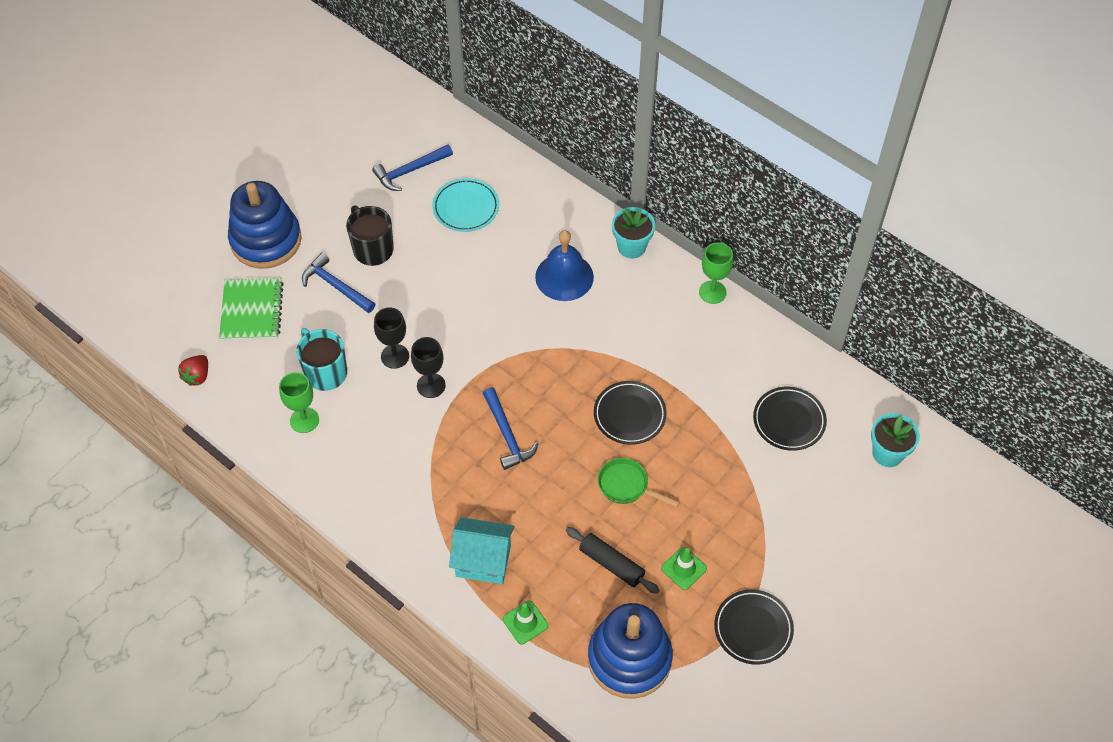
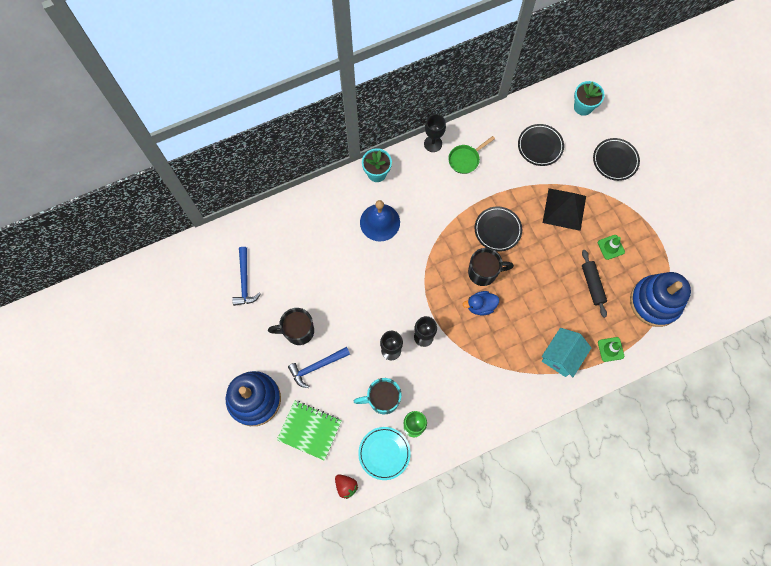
camera: 65 degrees left, 15 degrees up
(466, 207) = (294, 258): turquoise plate -> turquoise plate (384, 453)
(507, 435) = (480, 306): blue hammer -> blue duck
(557, 421) = (483, 272): none -> black mug
(611, 564) = (592, 285): black rolling pin -> black rolling pin turned 75 degrees counterclockwise
(626, 486) = (545, 253): green pan -> green pan (465, 159)
(708, 486) = (564, 209): none -> black pyramid
(712, 292) = (433, 144): green goblet -> black goblet
(753, 628) = (661, 228): black plate -> black plate (615, 160)

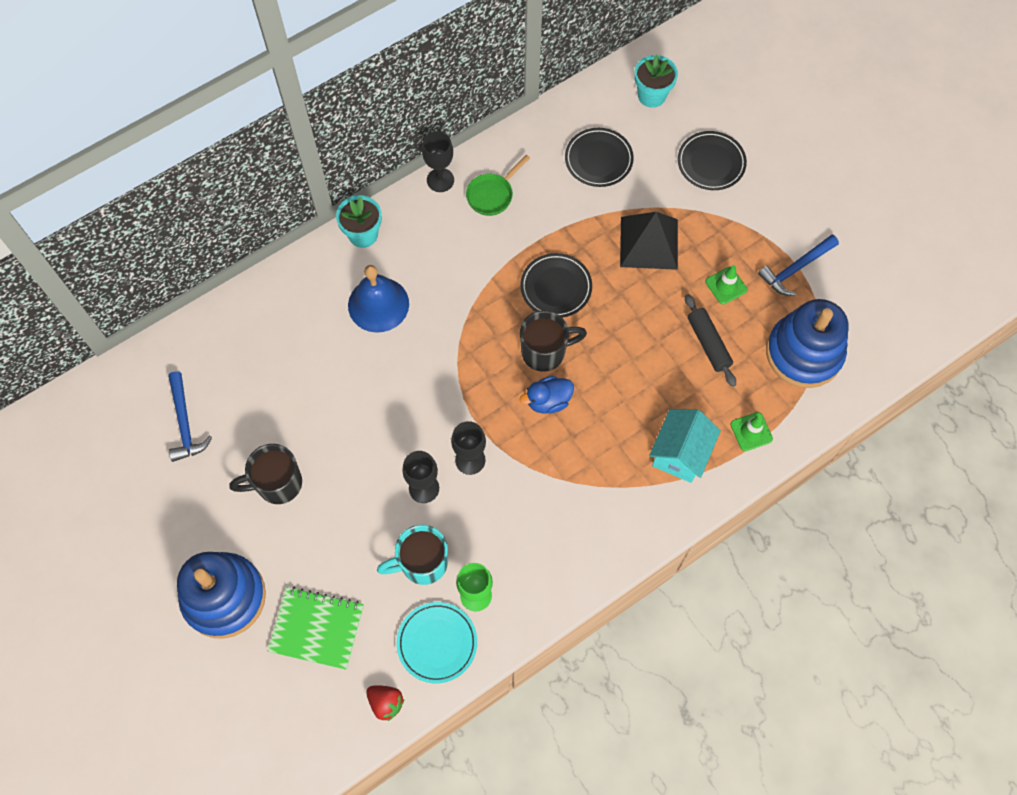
camera: 10 degrees left, 5 degrees down
(316, 366) = (314, 531): blue hammer -> blue hammer (795, 269)

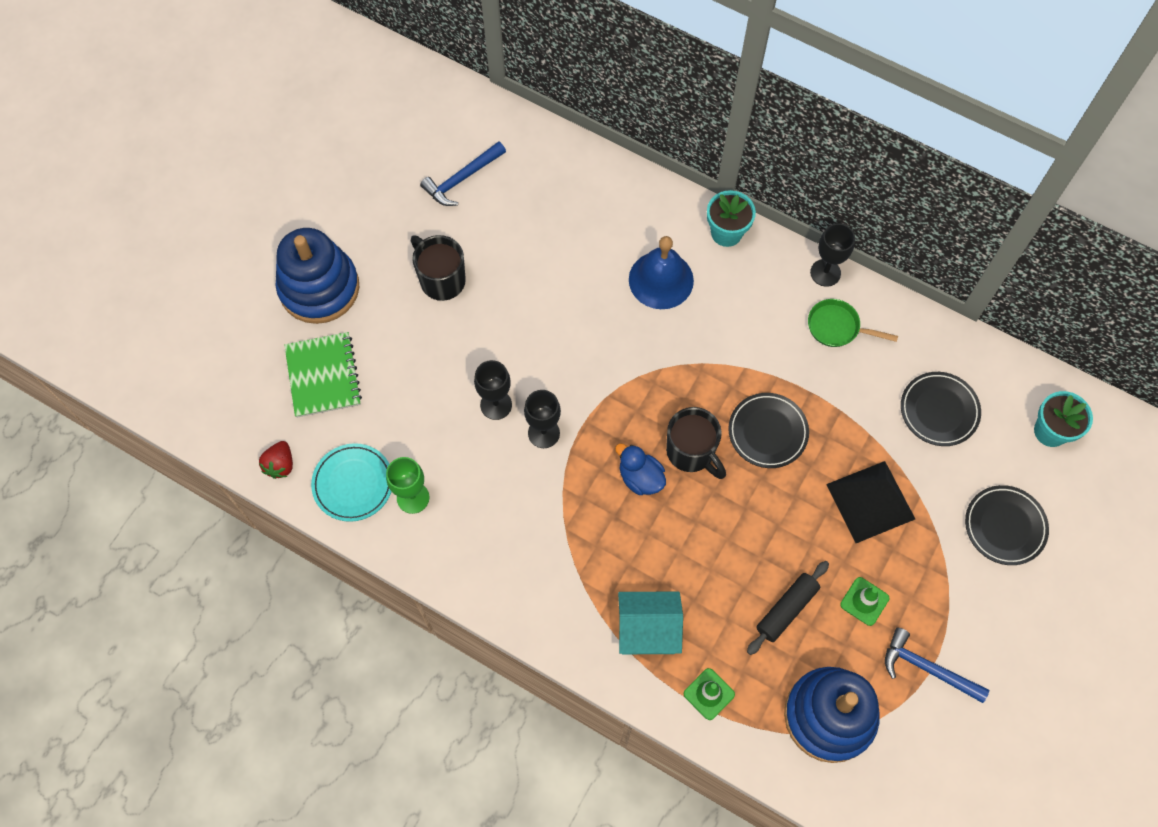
camera: 65 degrees right, 0 degrees up
(422, 563) = (423, 436): turquoise mug -> none

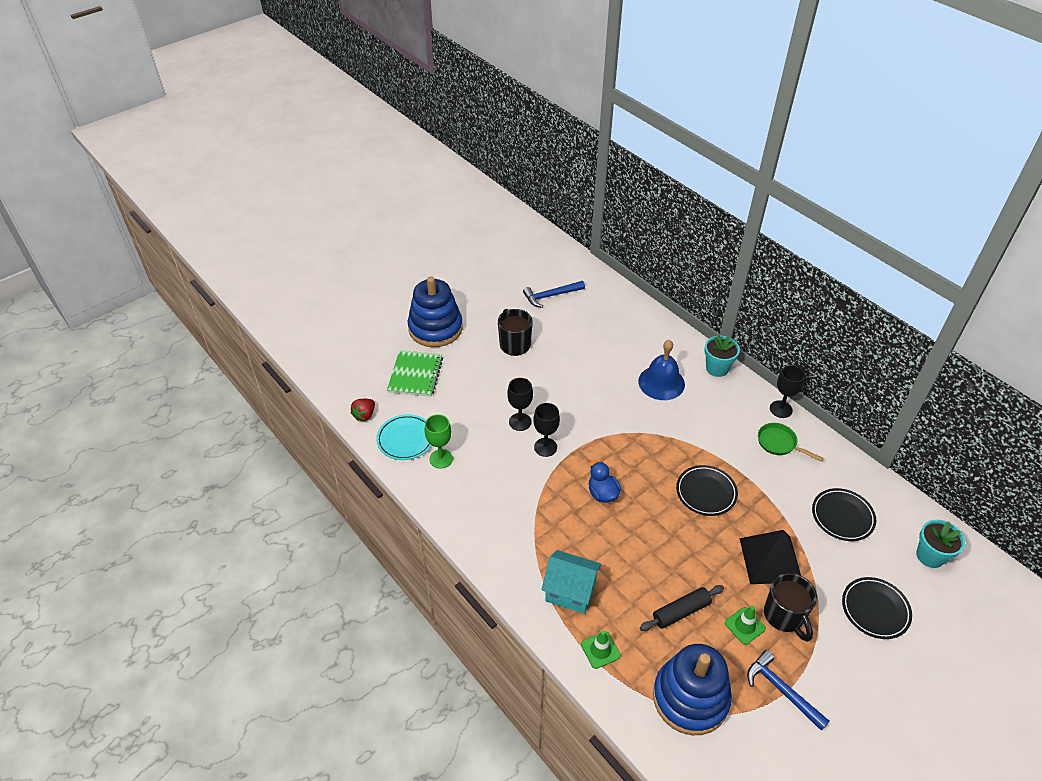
camera: 20 degrees right, 20 degrees down
(691, 452) = (645, 488): black mug -> black mug (784, 616)

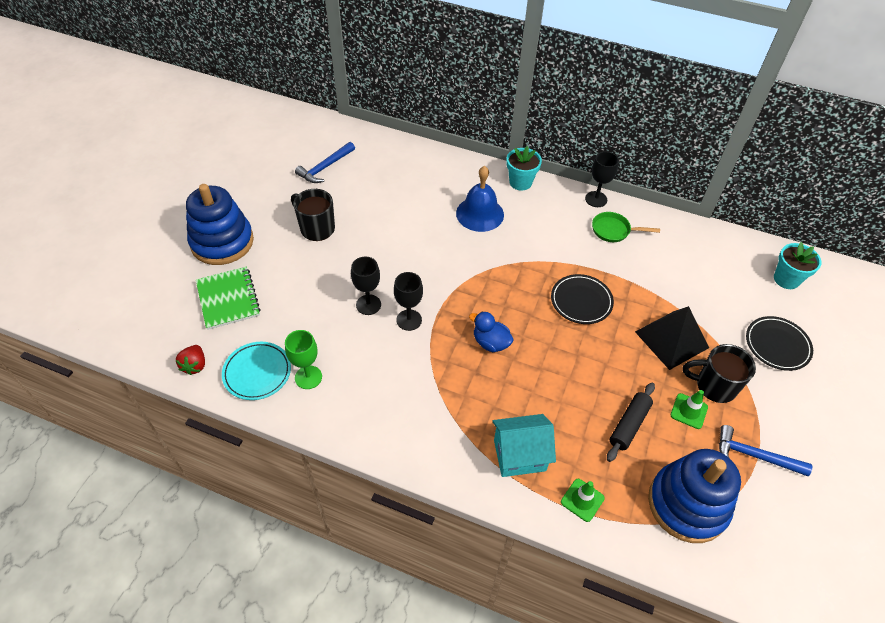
camera: 30 degrees left, 5 degrees up
(784, 616) = (714, 386): black mug -> black mug turned 150 degrees clockwise
(842, 516) = (702, 274): black plate -> none

